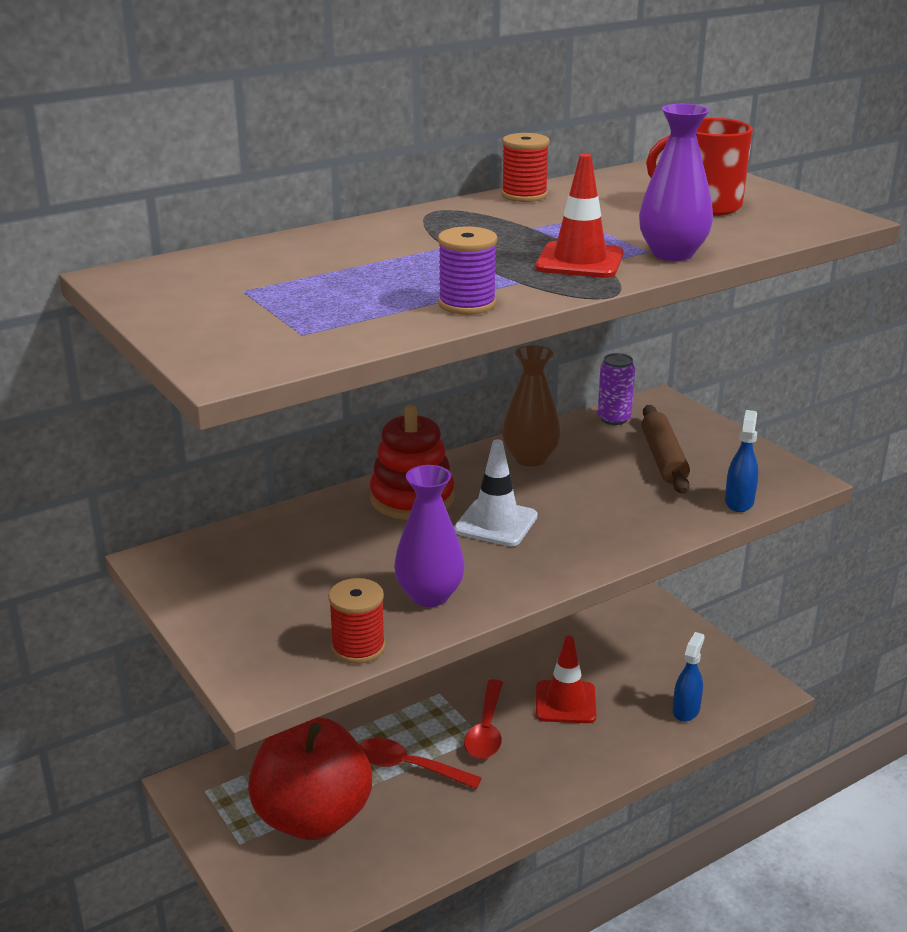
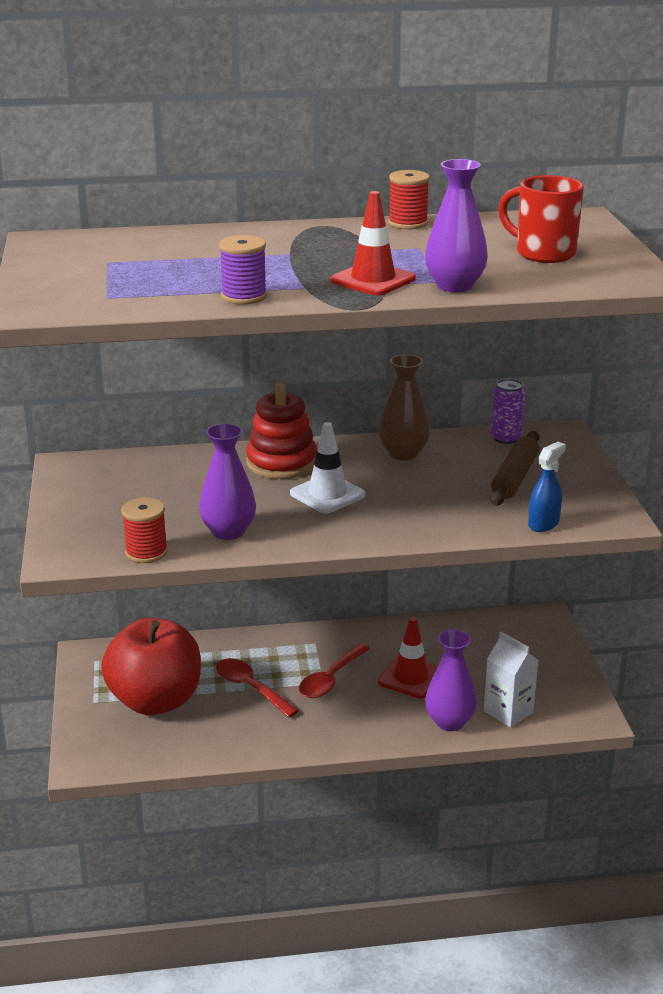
camera: 25 degrees right, 0 degrees up
(640, 740) = (449, 722): none -> purple vase
(686, 710) = (508, 712): blue spray bottle -> white carton

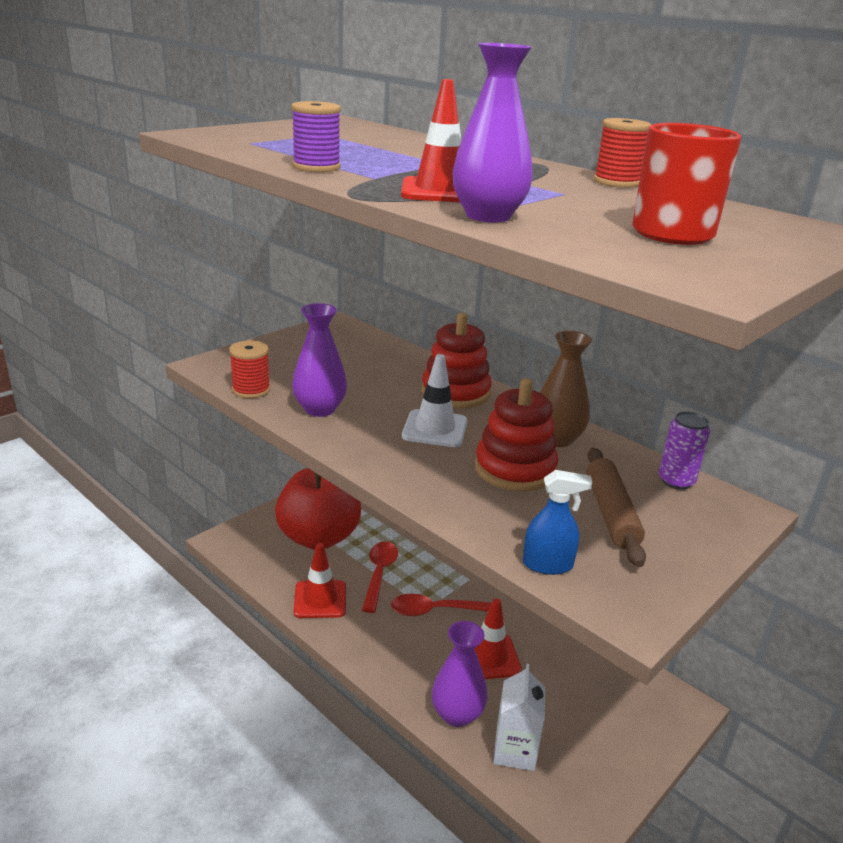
camera: 50 degrees right, 0 degrees up
(244, 736) = (320, 599): none -> red traffic cone
(423, 487) = (515, 469): none -> red stacking toy
(515, 477) = (611, 513): brown rolling pin -> brown rolling pin turned 75 degrees counterclockwise

